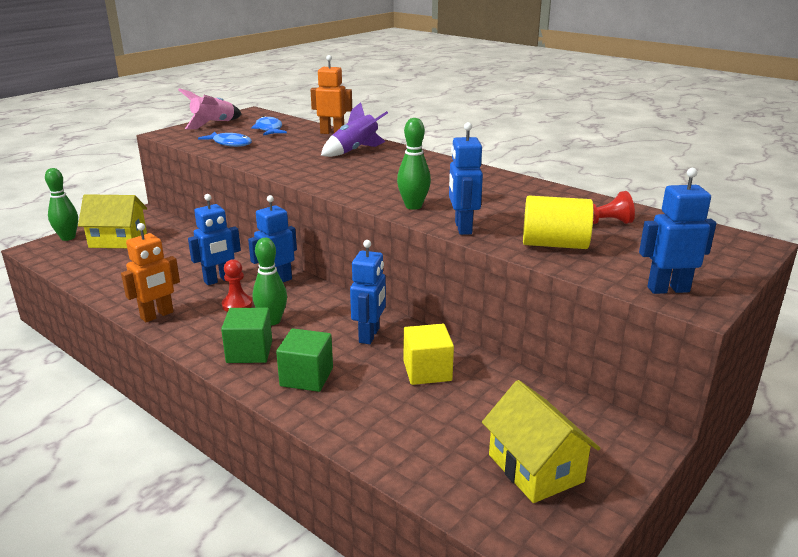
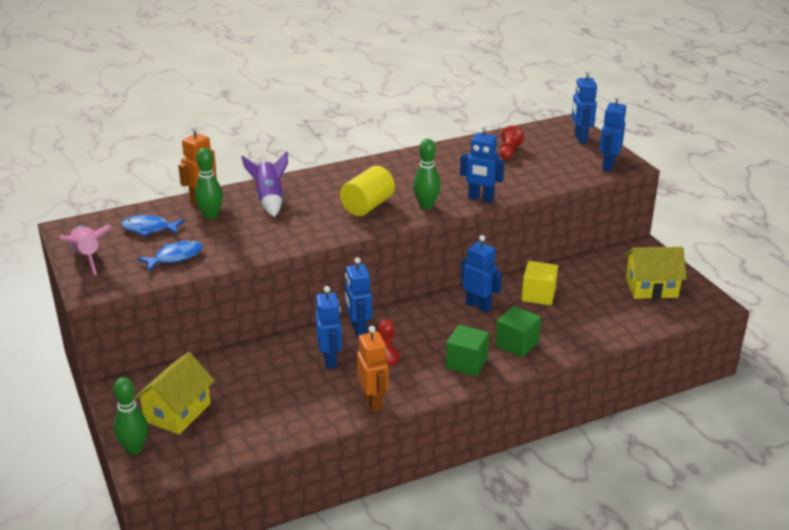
camera: 65 degrees left, 5 degrees up
(272, 321) = (426, 344): green bowling pin -> green bowling pin (211, 215)
(554, 244) = (529, 177): yellow cylinder -> yellow cylinder (367, 206)
(721, 257) = (580, 138): none -> blue robot

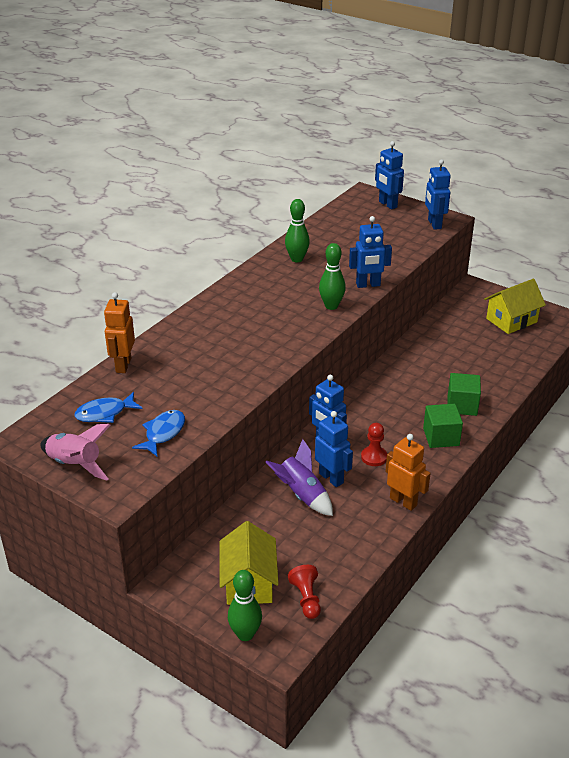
camera: 30 degrees left, 5 degrees up
(211, 215) = (150, 379): green bowling pin -> green bowling pin (297, 259)
(269, 200) = (188, 345): purple rocket -> purple rocket (302, 495)
(367, 206) = (282, 322): yellow cylinder -> none
(478, 306) = (401, 383): blue robot -> none
(509, 152) = (345, 234): red pawn -> red pawn (306, 598)
(538, 295) = (437, 356): yellow cube -> none

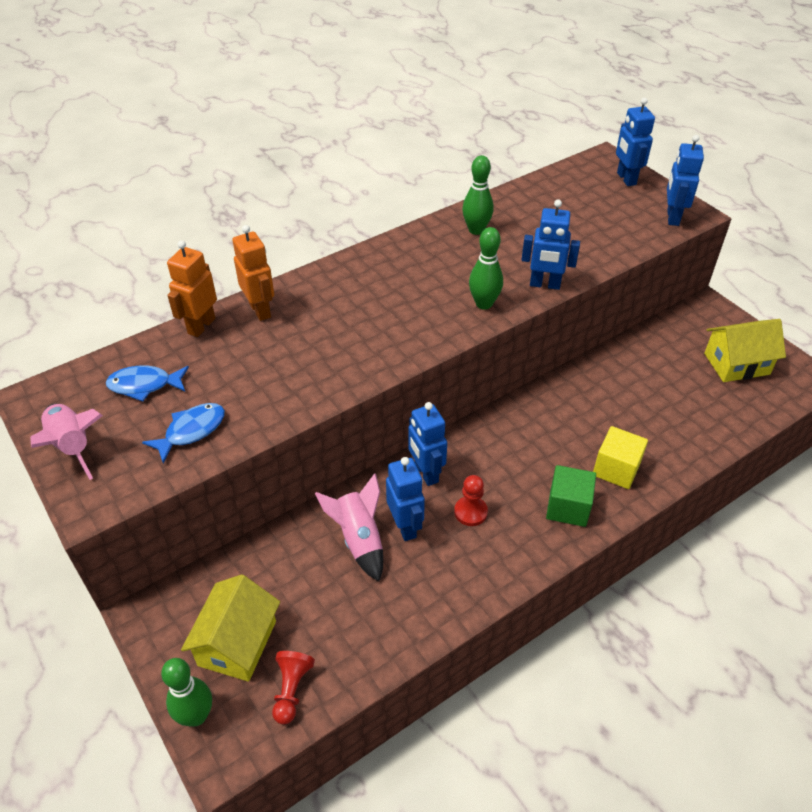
camera: 20 degrees right, 10 degrees up
(302, 495) = (359, 539): purple rocket -> pink rocket
(403, 501) = (476, 587): orange robot -> orange robot (260, 310)
(462, 405) = (616, 469): green cube -> yellow cube

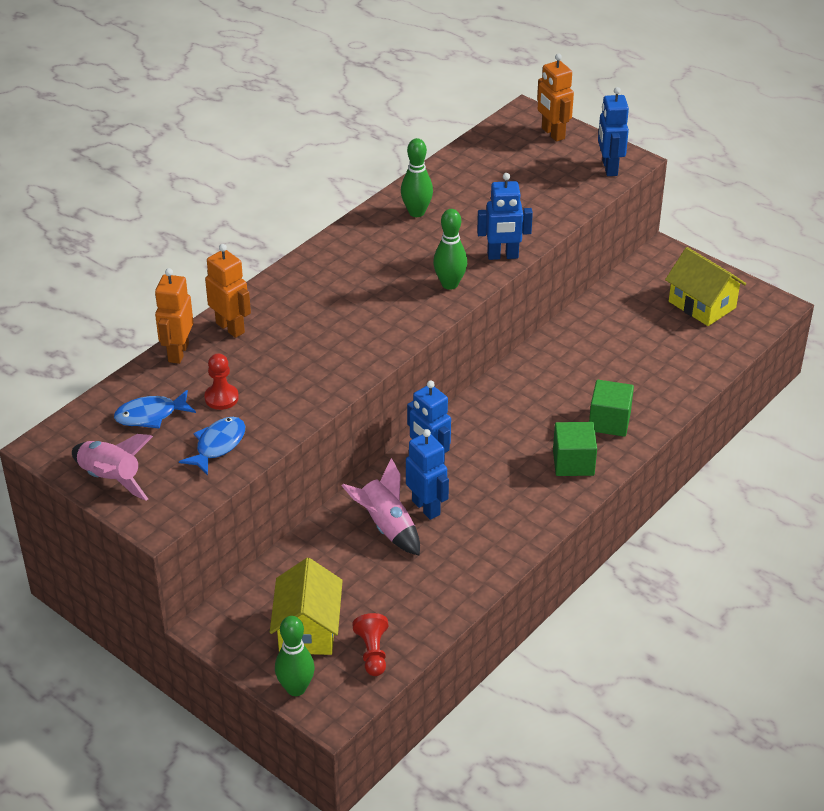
camera: 15 degrees left, 5 degrees down
(470, 512) = (483, 484): red pawn -> red pawn (221, 398)
(616, 469) = (609, 421): yellow cube -> green cube
(626, 179) = (552, 134): blue robot -> orange robot
(736, 364) = (702, 304): yellow house -> yellow house turned 75 degrees clockwise

